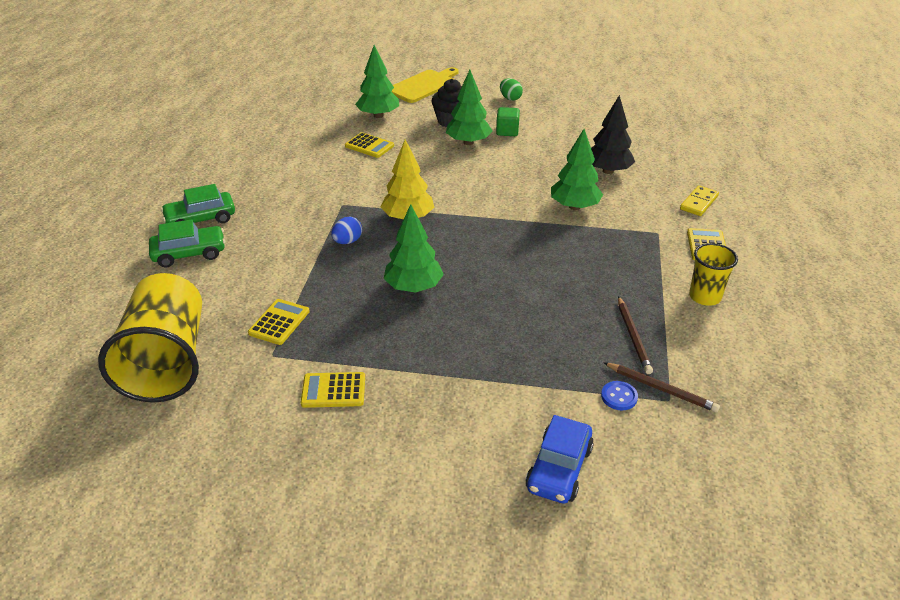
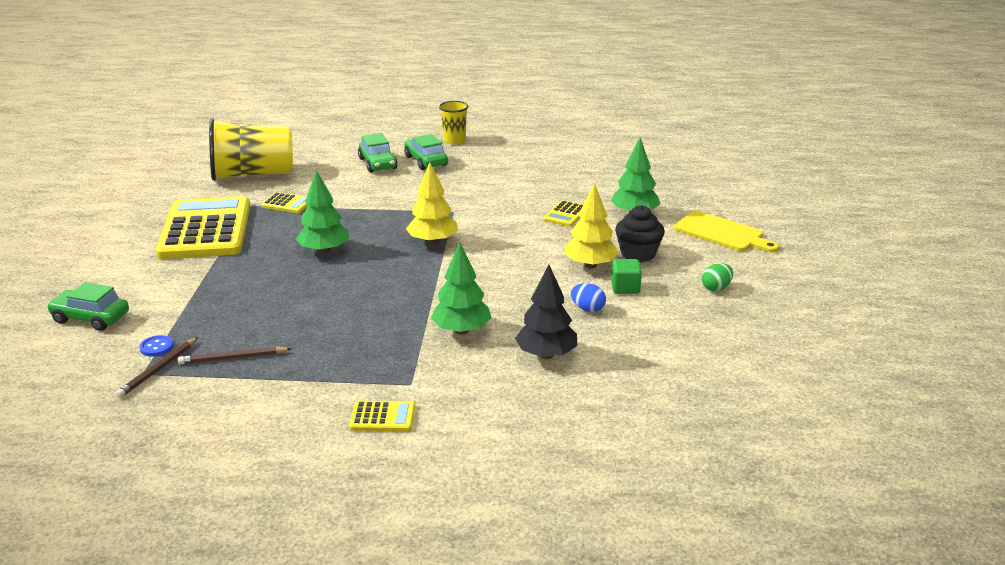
camera: 85 degrees right, 10 degrees down
(333, 390) = (205, 229): yellow calculator -> yellow calculator, size x2.47
(347, 241) = (393, 218): blue egg -> blue egg (587, 309)
(468, 142) = (590, 265): green tree -> yellow tree
(559, 469) = (90, 318): blue car -> green car
(699, 203) = (479, 420): yellow domino -> none
(705, 297) = (287, 406): yellow cup -> yellow cup (454, 140)

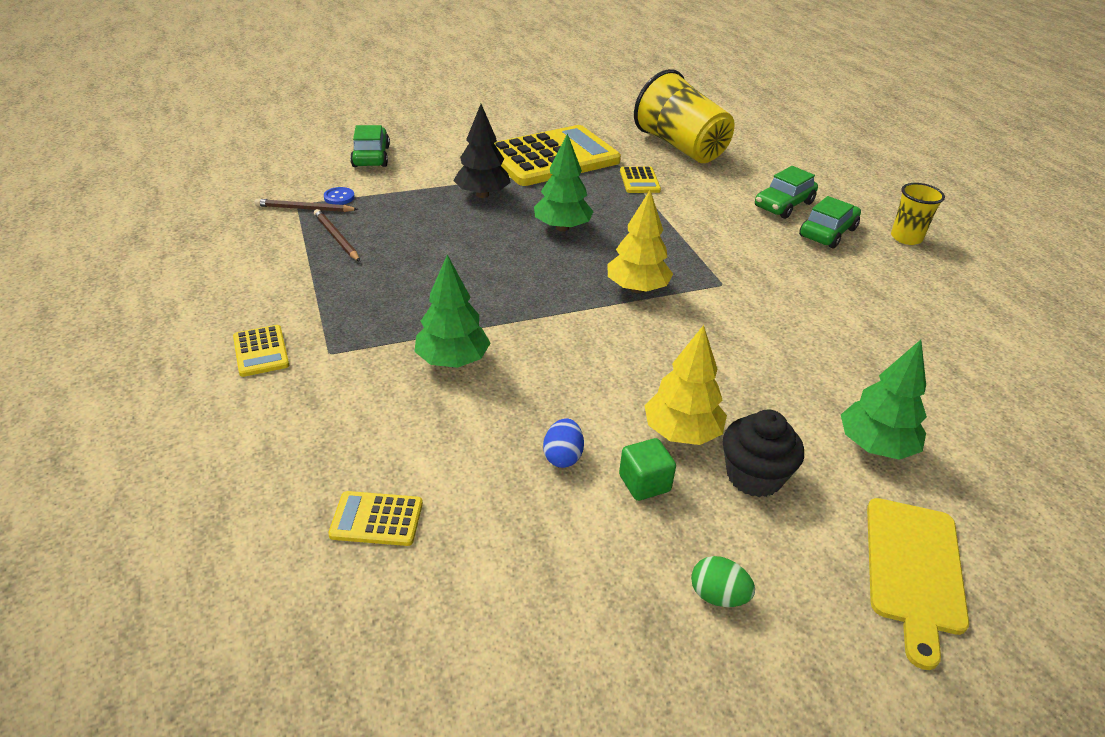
camera: 65 degrees right, 10 degrees up
(546, 355) = (430, 444): black tree -> black tree (482, 195)
(565, 214) = (804, 377): yellow calculator -> yellow calculator (376, 519)

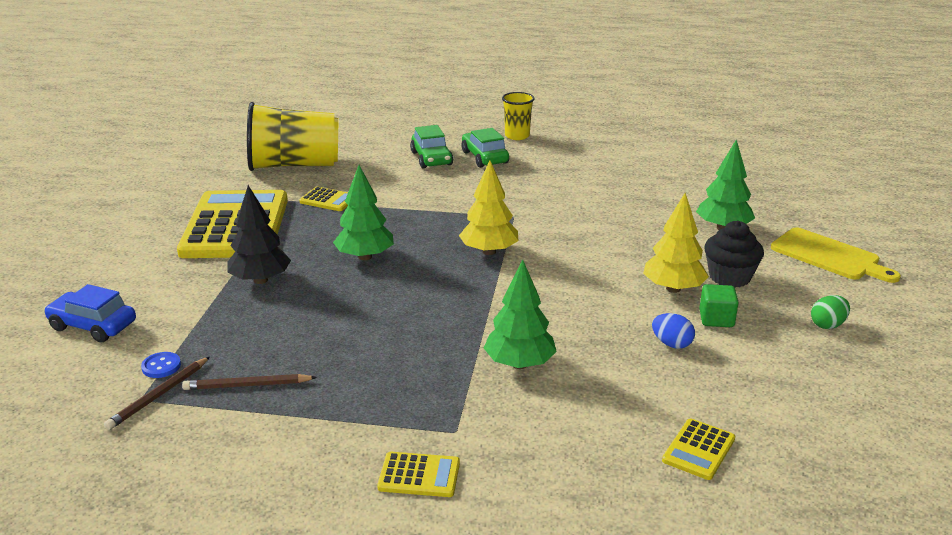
camera: 60 degrees left, 10 degrees down
(371, 156) = (93, 326): green car -> blue car

